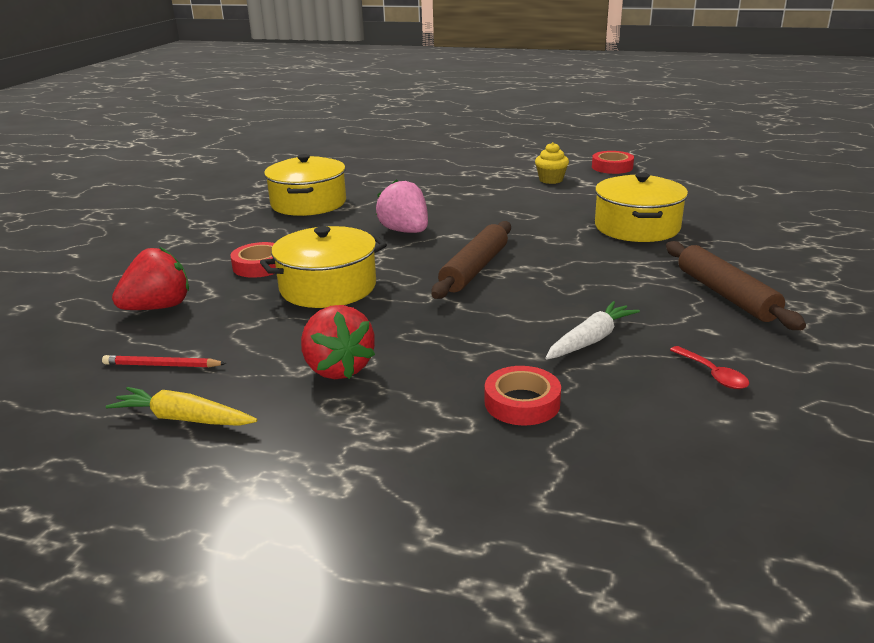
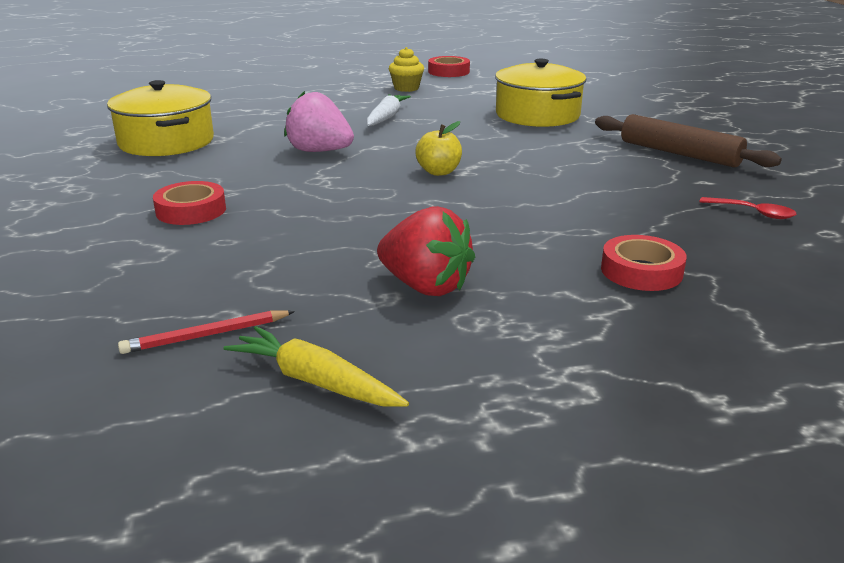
camera: 30 degrees left, 0 degrees up
(158, 307) = (112, 278): red strawberry -> none
(183, 419) = (315, 381): yellow carrot -> yellow carrot turned 45 degrees clockwise
(328, 287) = (305, 215): yellow pot -> none
(474, 269) = (439, 172): brown rolling pin -> yellow apple
(590, 340) = (625, 208): white carrot -> white carrot (386, 117)

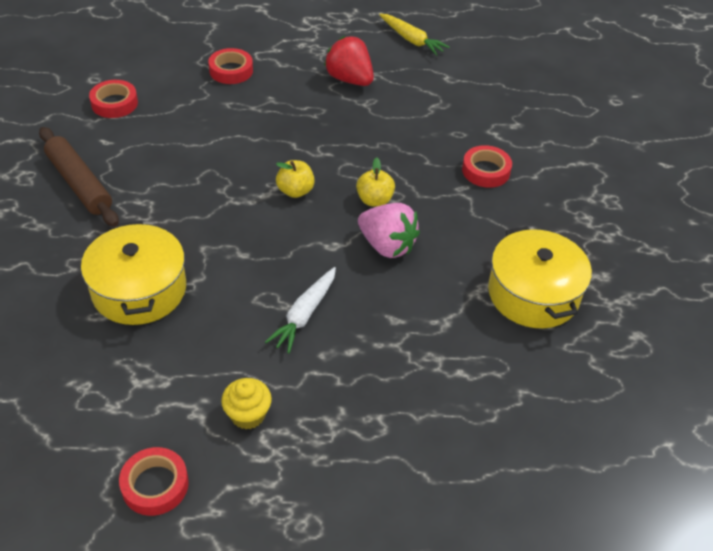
camera: 170 degrees left, 20 degrees up
(206, 335) = (459, 68): red pencil -> none
(341, 175) = (374, 200): none -> yellow apple
(753, 213) = (114, 103): red spoon -> red tape

